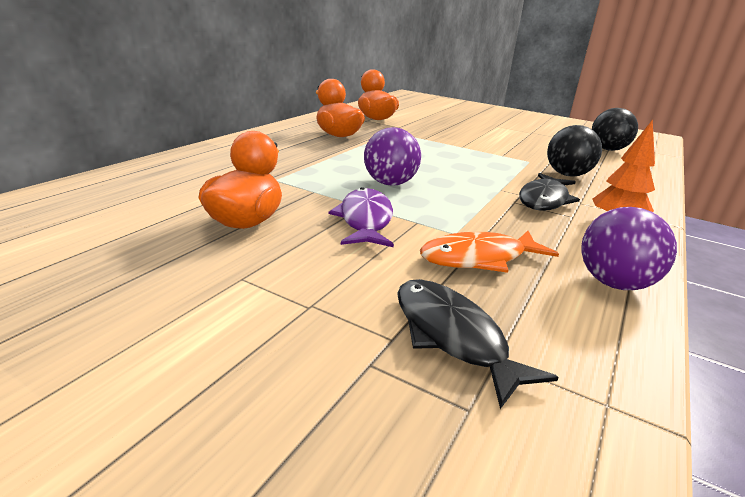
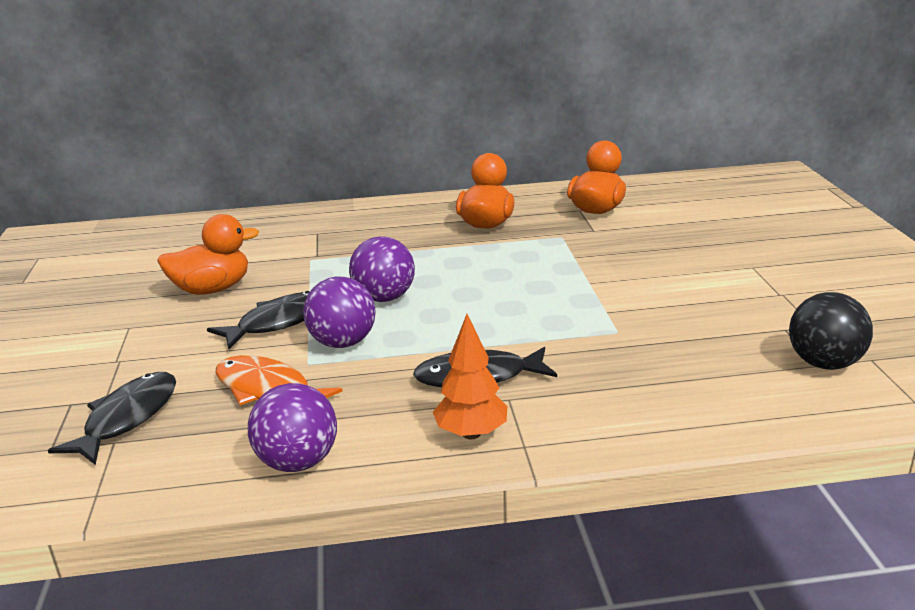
camera: 55 degrees right, 0 degrees up
(365, 220) = (279, 322): purple fish -> black fish
(438, 213) = (343, 343): none -> purple ball
(567, 175) = (608, 367): black ball -> none

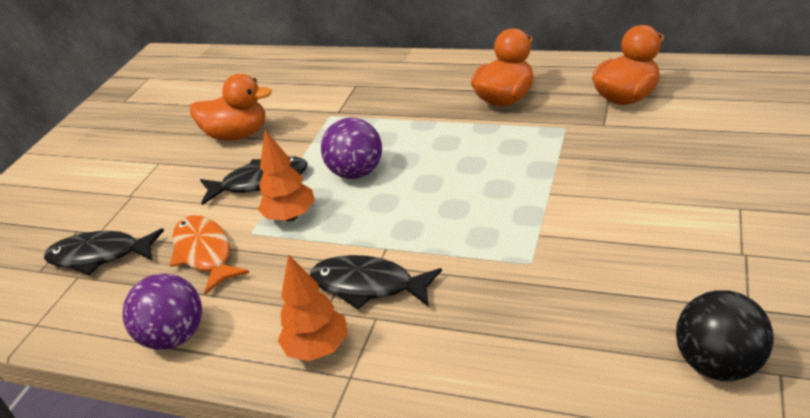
camera: 30 degrees right, 10 degrees up
(127, 418) = (99, 255): black fish -> black fish turned 135 degrees counterclockwise
(343, 343) = (291, 216): purple ball -> orange tree

